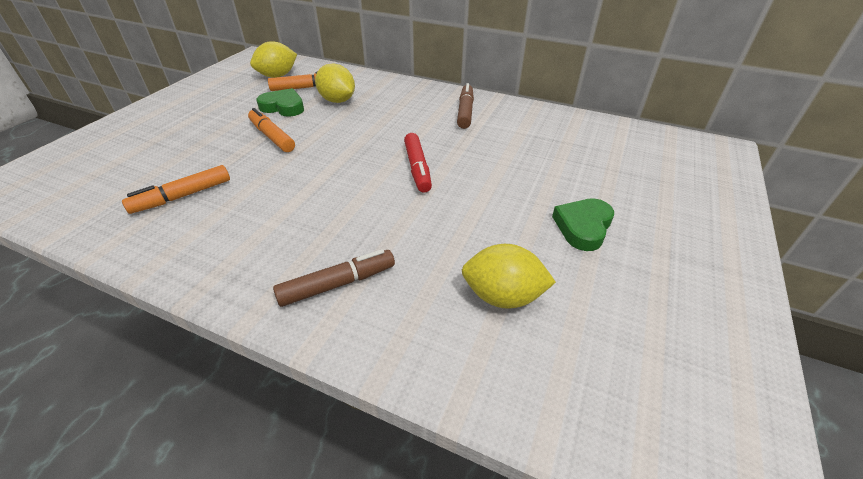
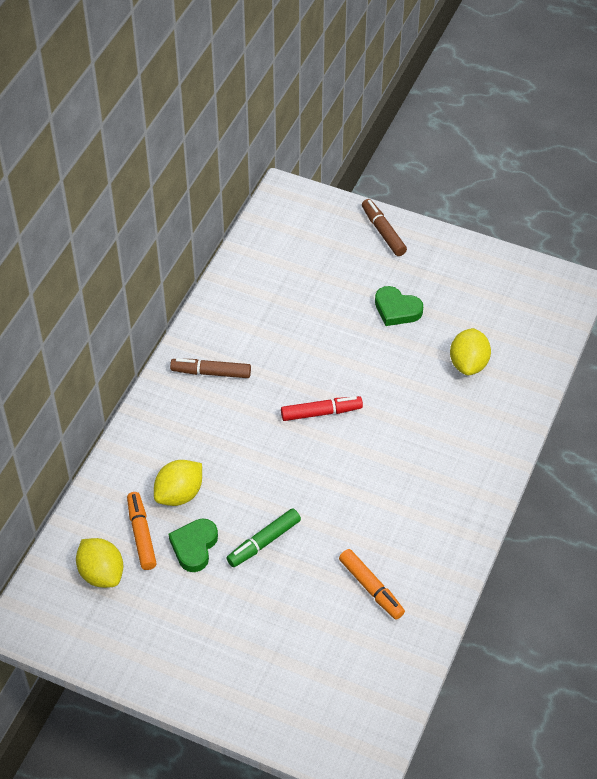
camera: 90 degrees left, 10 degrees up
(272, 136) = (263, 542): orange marker -> green marker
(338, 284) = (466, 455): brown marker -> brown marker (383, 232)

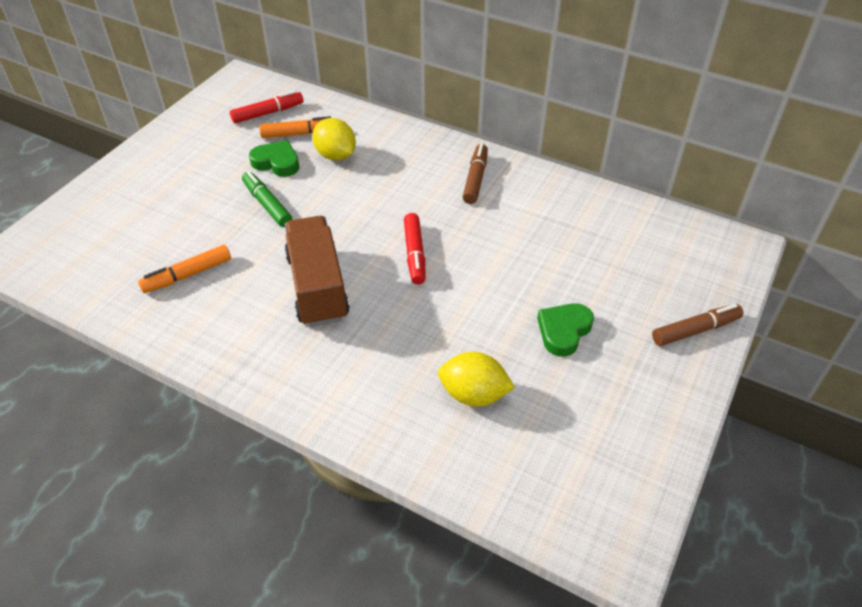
camera: 95 degrees right, 5 degrees down
(101, 573) = (268, 113): yellow lemon -> red marker
(372, 480) = (317, 287): none -> brown truck

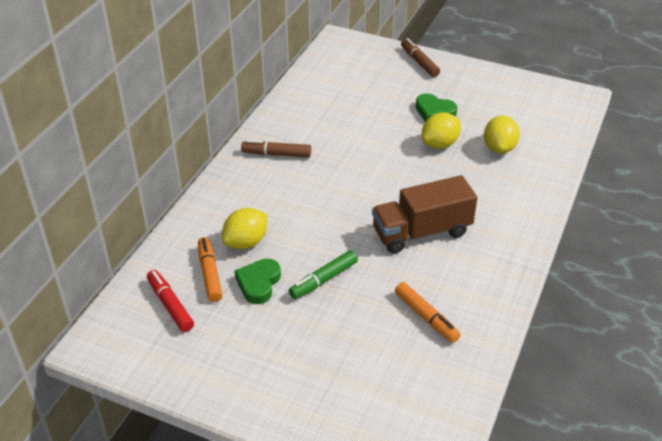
camera: 95 degrees left, 5 degrees down
(414, 254) = (373, 182): red marker -> none
(486, 327) = (439, 144): none -> yellow lemon

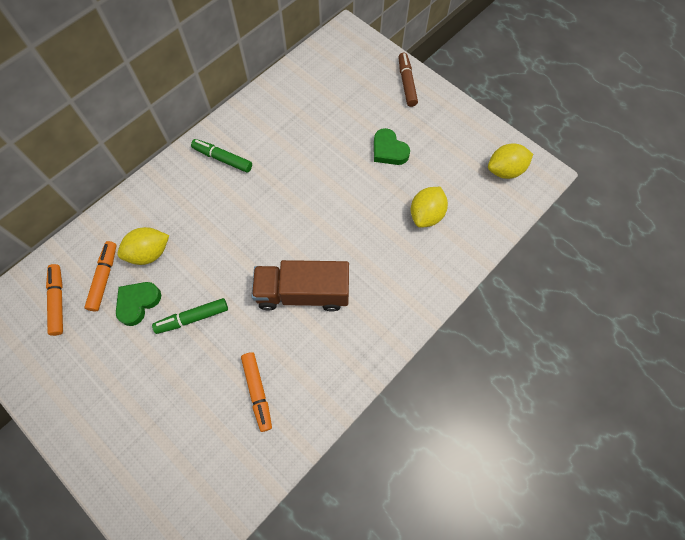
camera: 20 degrees right, 25 degrees up
(170, 305) = (58, 301): red marker -> orange marker
(276, 154) = (223, 159): brown marker -> green marker
(439, 144) = (373, 192): yellow lemon -> yellow lemon (505, 170)

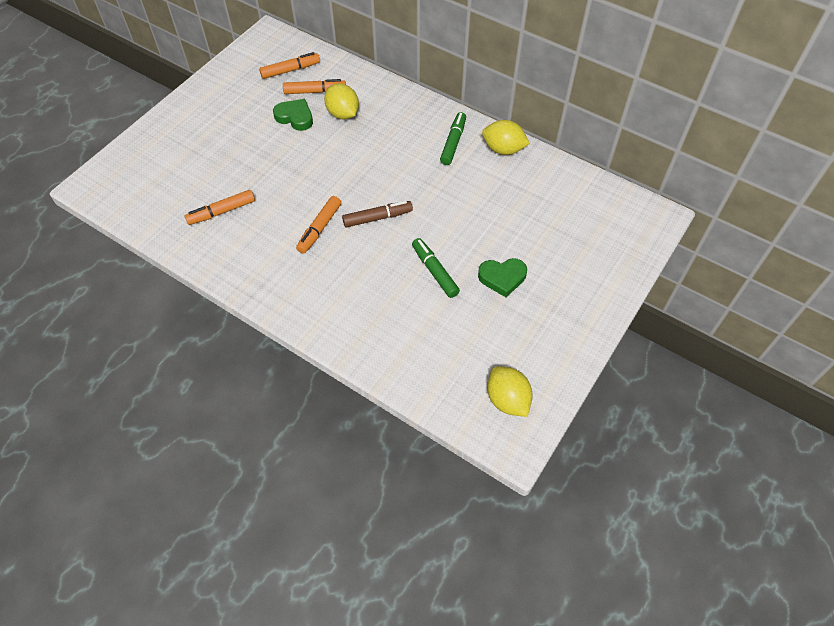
camera: 80 degrees right, 10 degrees down
(192, 318) = (285, 155): green marker -> green marker (434, 271)
(303, 293) = (319, 228): brown truck -> orange marker
(389, 150) = (502, 278): green heart -> green heart turned 135 degrees counterclockwise
(406, 83) = (603, 284): brown marker -> brown marker (377, 218)
(426, 215) = (427, 322): yellow lemon -> yellow lemon (503, 149)

